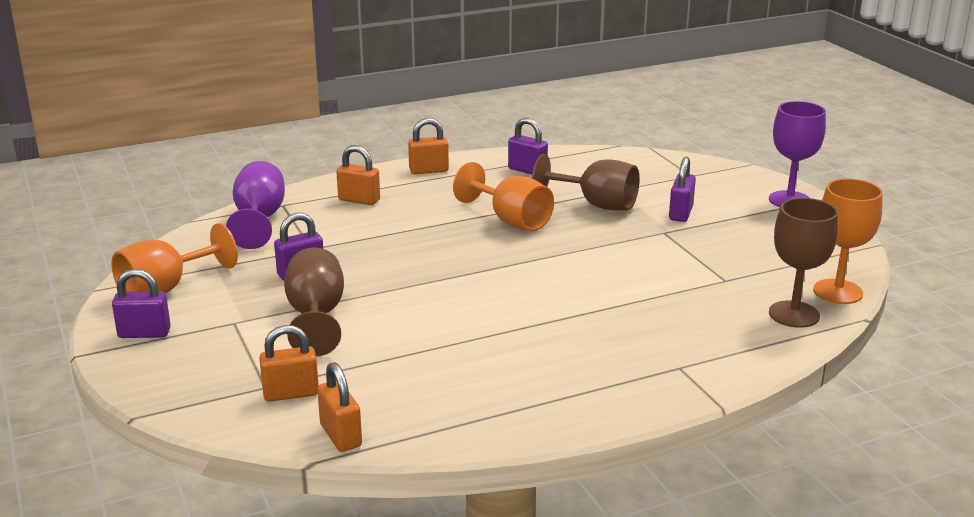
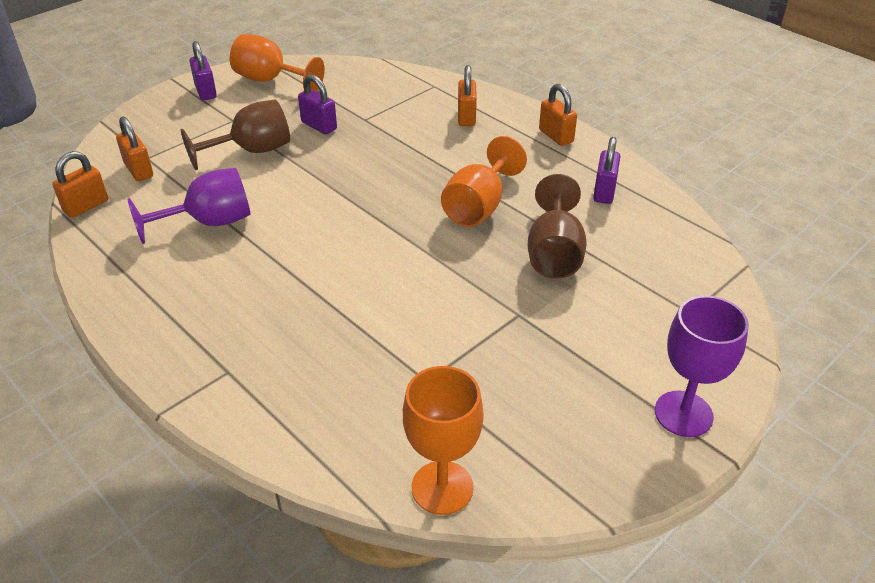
camera: 70 degrees right, 15 degrees up
(259, 220) = (399, 84): purple goblet -> purple goblet (209, 222)
(680, 213) = (574, 320): purple padlock -> none
(794, 314) = (367, 450): brown goblet -> none

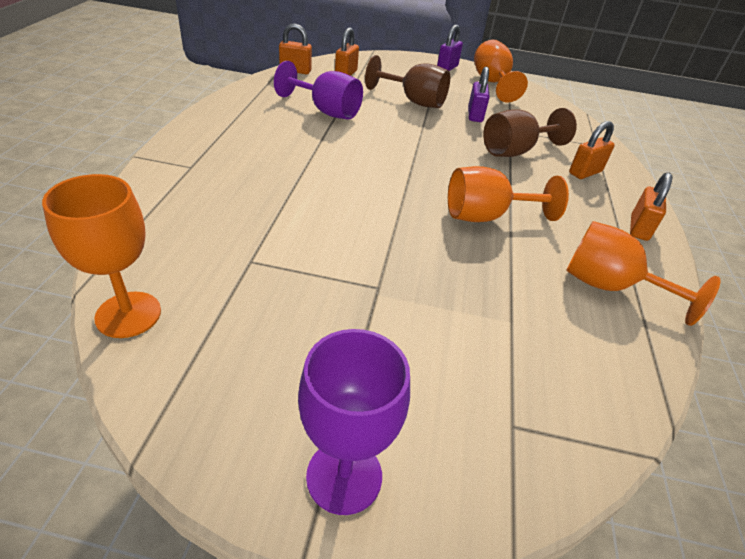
camera: 50 degrees right, 0 degrees up
(554, 254) = (482, 282): brown goblet -> brown goblet (515, 151)
(604, 192) = (609, 286): purple padlock -> orange goblet

